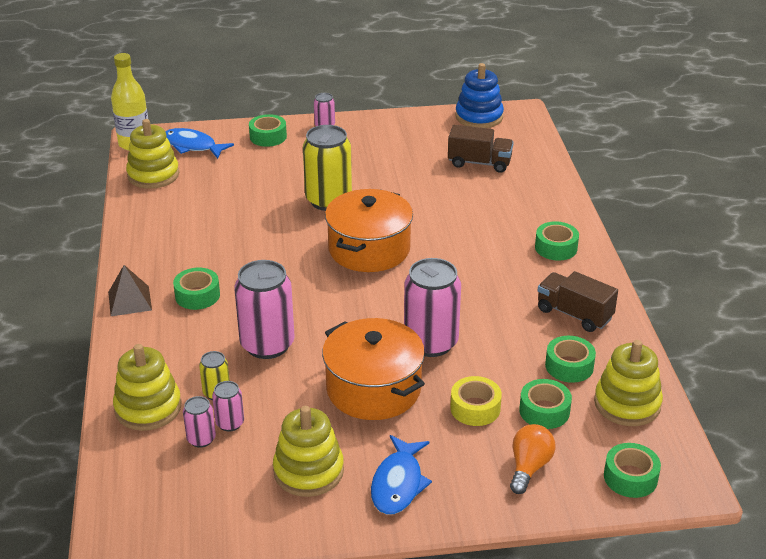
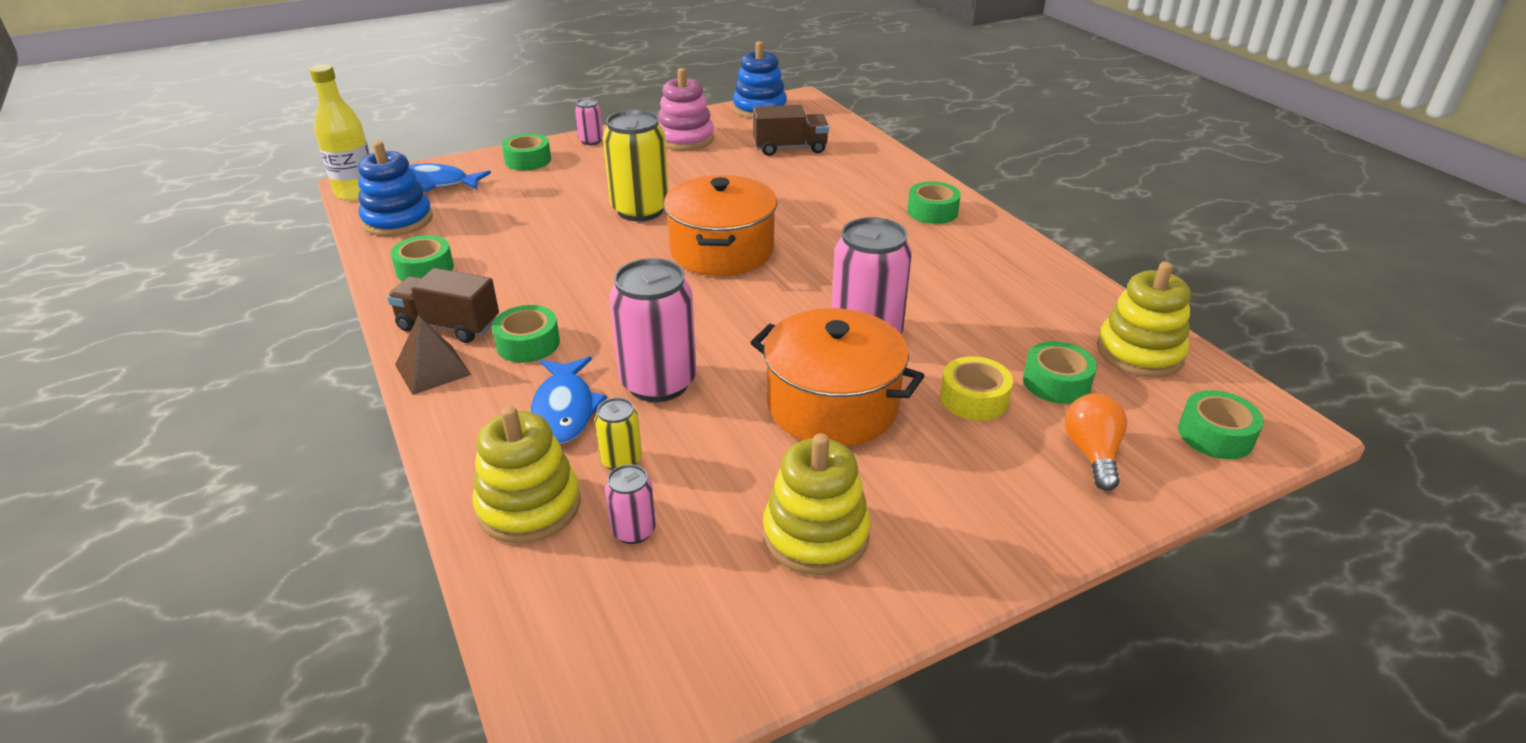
camera: 20 degrees left, 0 degrees up
(153, 175) = (398, 220): yellow stacking toy -> blue stacking toy
(230, 423) = (664, 497): pink can -> none
(398, 483) = (947, 519): blue fish -> blue fish (564, 410)
(399, 138) = (685, 139): none -> pink stacking toy
(569, 366) = (1043, 326): green tape -> green tape (425, 269)
(574, 314) = (1005, 272): brown truck -> brown truck (449, 326)

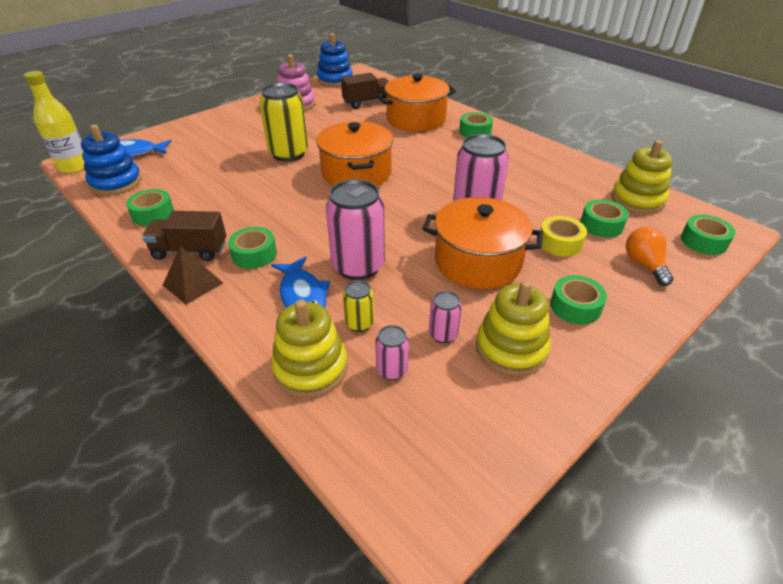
camera: 15 degrees left, 5 degrees up
(528, 160) = (193, 130): green tape -> green tape (575, 306)
(591, 141) = (232, 112): pink can -> pink can (443, 334)
(850, 182) = (416, 119): none -> orange pot

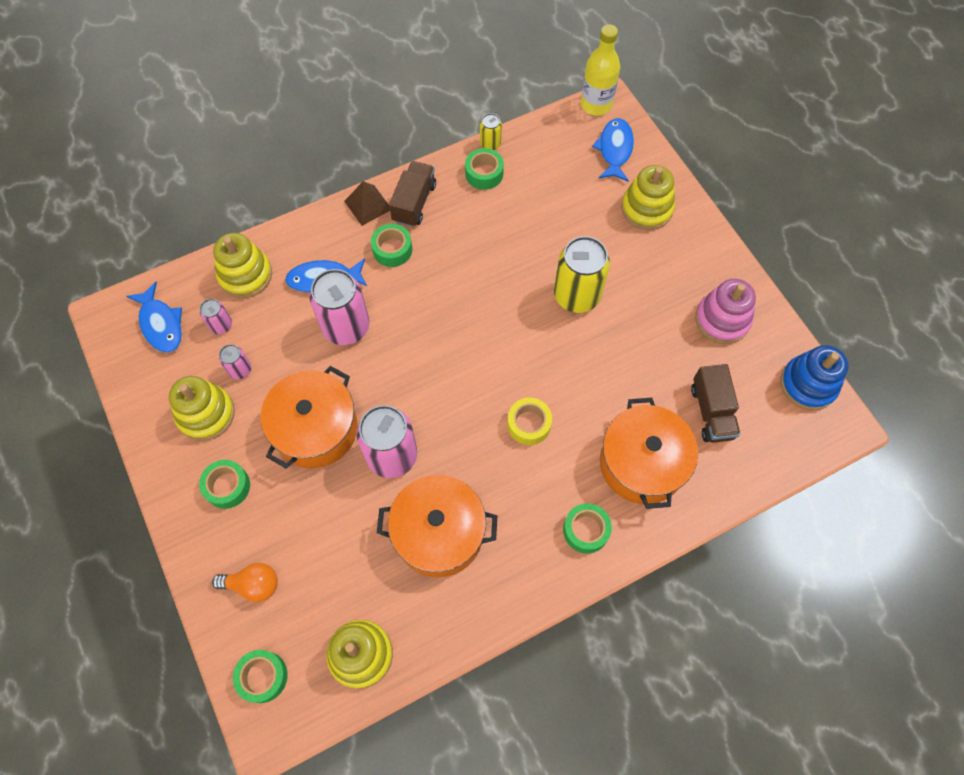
camera: 105 degrees right, 25 degrees up
(116, 182) = (552, 141): blue stacking toy -> none
(199, 135) = (646, 209): none -> yellow stacking toy
(356, 173) = (512, 358): orange pot -> orange pot (439, 533)
(359, 323) = (276, 314): yellow can -> yellow can (490, 144)
(413, 440) = (161, 324): none -> blue fish
(560, 243) = (315, 519): yellow tape -> yellow tape (529, 424)
(601, 225) = (328, 580): green tape -> none

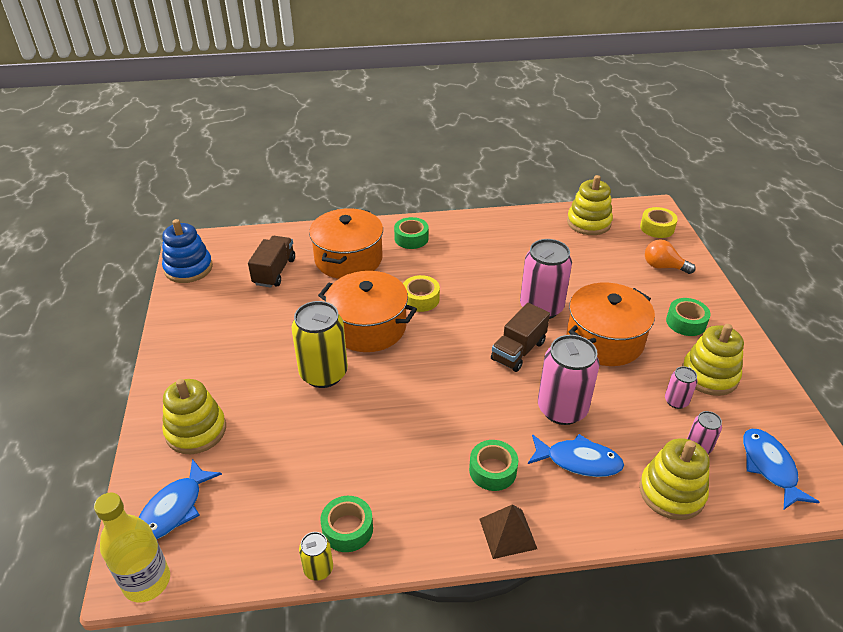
camera: 160 degrees left, 25 degrees down
(263, 677) = (657, 228): green tape -> yellow tape
(414, 203) = (449, 518): brown truck -> brown truck (518, 351)
(439, 533) = (517, 260): orange pot -> orange pot (368, 327)
(722, 320) = (212, 322): pink stacking toy -> none

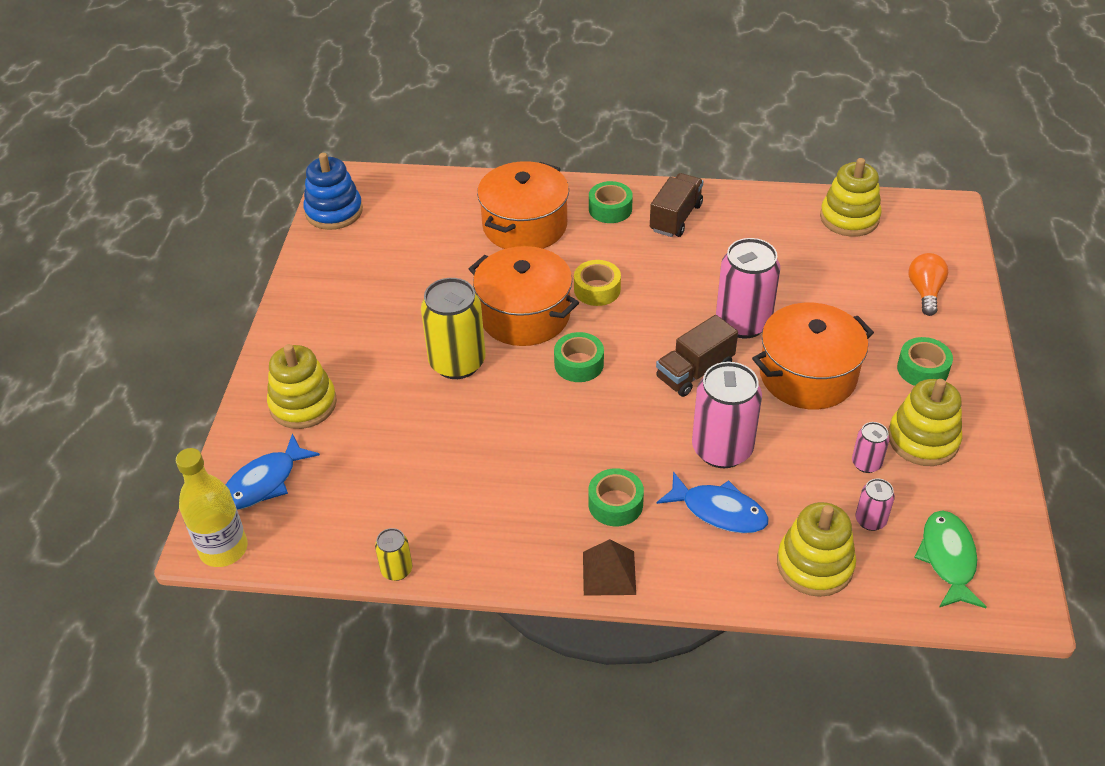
camera: 15 degrees right, 5 degrees up
(274, 272) = (432, 230): brown truck -> brown truck (675, 218)
(347, 529) = (437, 536): green tape -> green tape (579, 364)
(657, 228) = (940, 237): yellow tape -> none
(663, 267) = (925, 292): orange light bulb -> orange light bulb turned 60 degrees clockwise
(770, 467) = (948, 559): blue fish -> green fish

